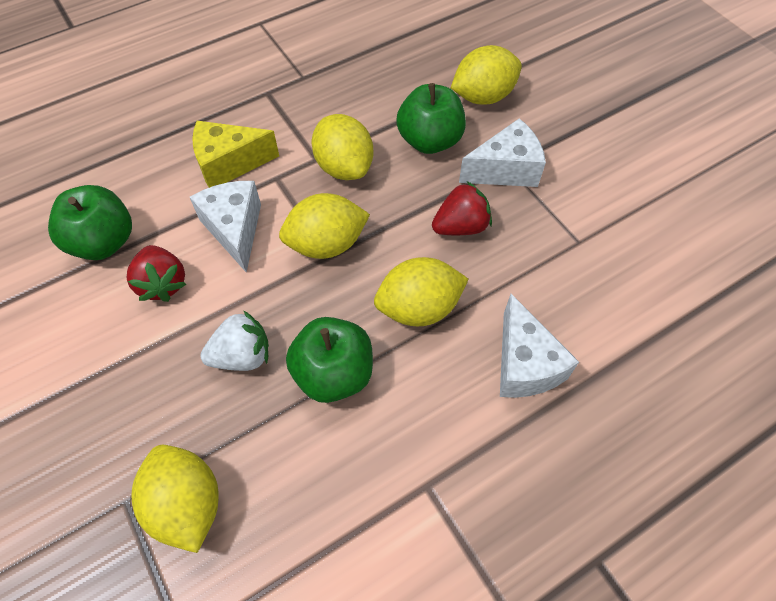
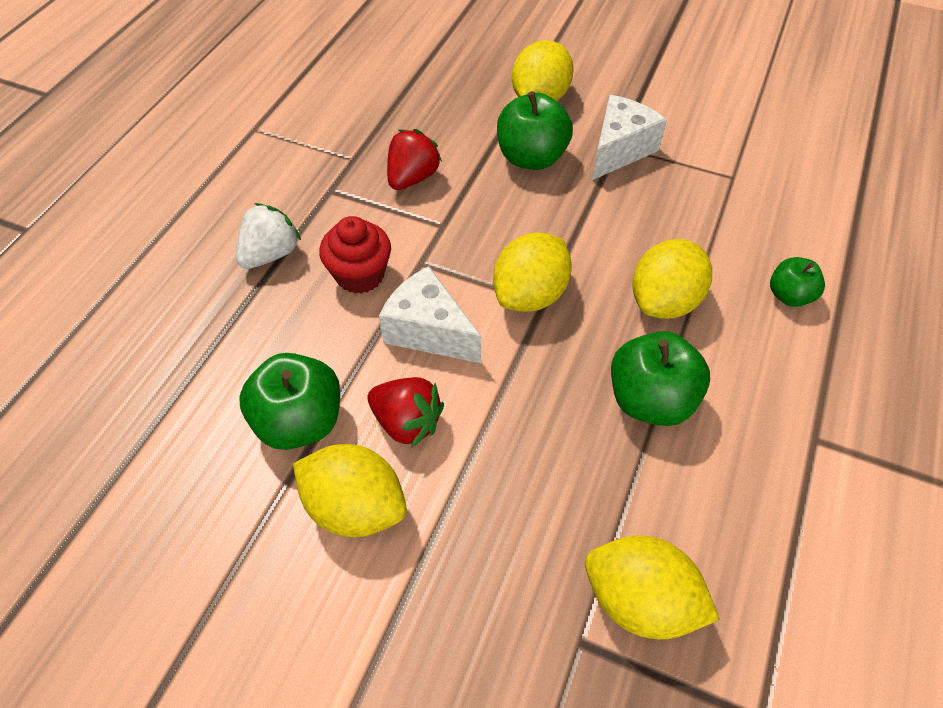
camera: 35 degrees left, 5 degrees down
(229, 164) = (360, 275): yellow cheese -> red cupcake
(242, 355) = (554, 438): white strawberry -> white strawberry (271, 254)
(344, 167) = (477, 219): yellow lemon -> yellow lemon (355, 507)
(460, 226) = (630, 215): red strawberry -> red strawberry (412, 178)
(524, 364) = (789, 296): white cheese -> green apple

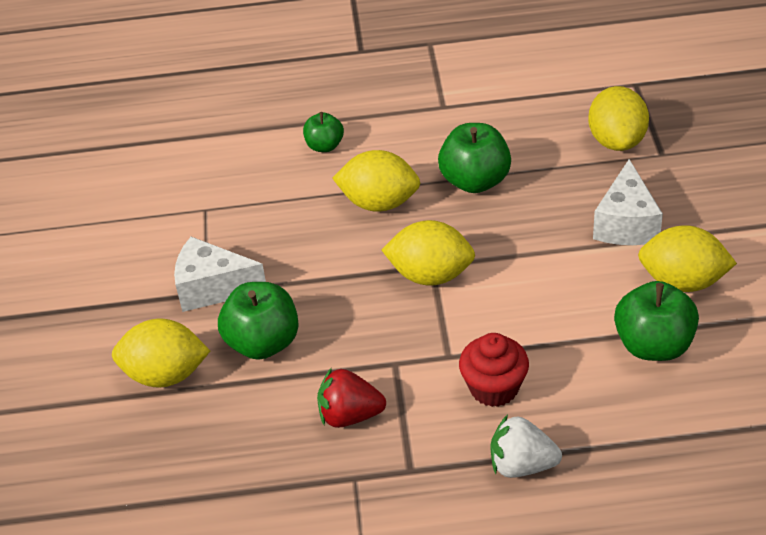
camera: 115 degrees left, 10 degrees down
(355, 507) = (682, 281): yellow lemon -> yellow lemon turned 75 degrees counterclockwise
(407, 422) = (600, 288): red strawberry -> none
(428, 331) = (514, 316): white cheese -> white cheese (626, 224)

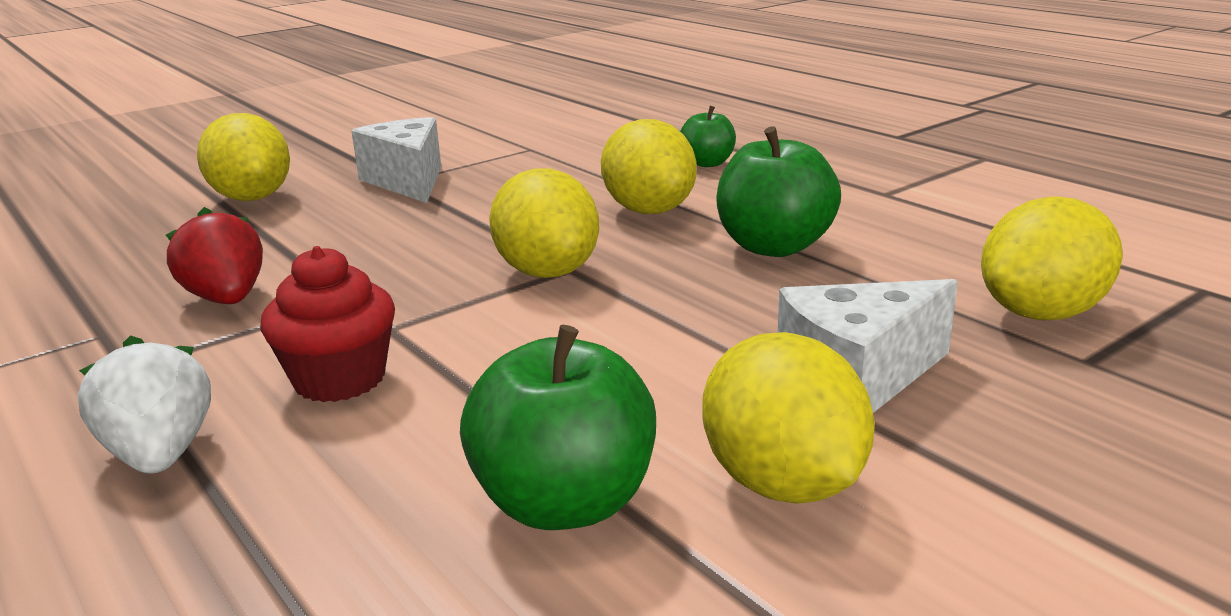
camera: 55 degrees right, 20 degrees down
(263, 343) = (335, 223): green apple -> none

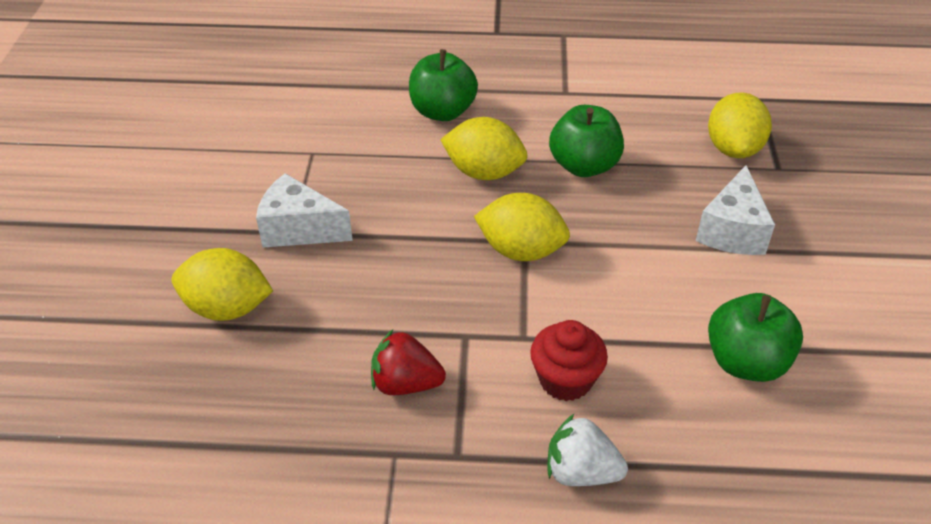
camera: 50 degrees left, 20 degrees up
(707, 163) = (442, 111): green apple -> green apple, size x1.70
(782, 483) = (785, 299): yellow lemon -> none

